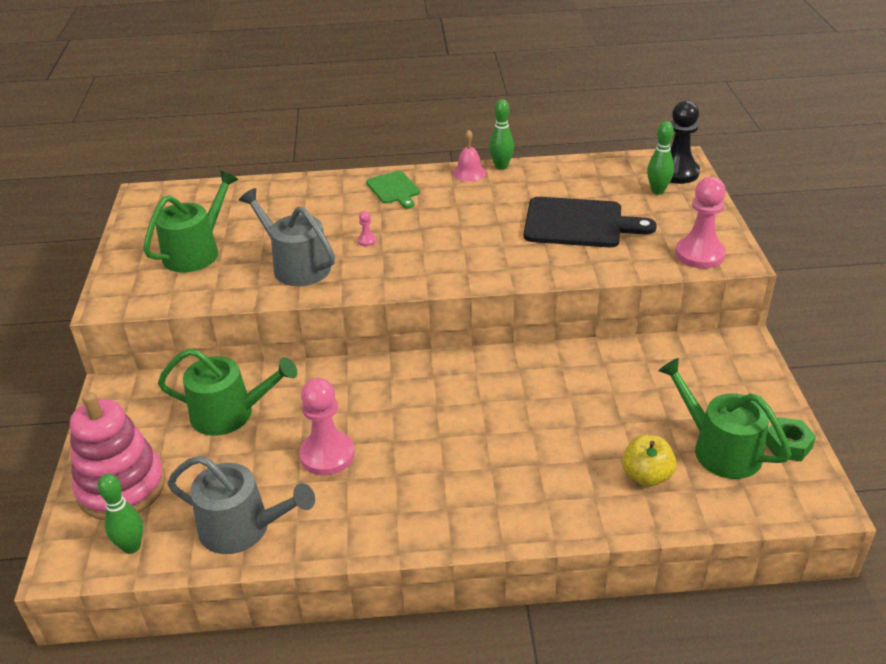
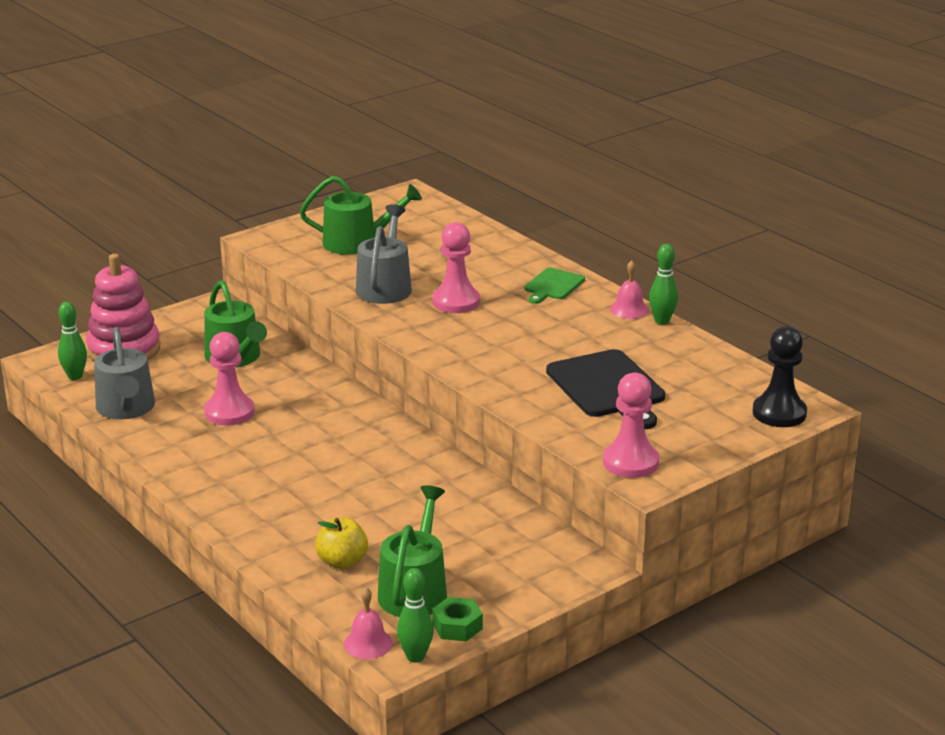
camera: 55 degrees right, 10 degrees down
(367, 241) = (456, 302): pink pawn -> pink pawn, size x2.44
(657, 191) = (725, 412): green bowling pin -> green bowling pin (415, 657)
(786, 508) = (368, 643): none -> pink bell

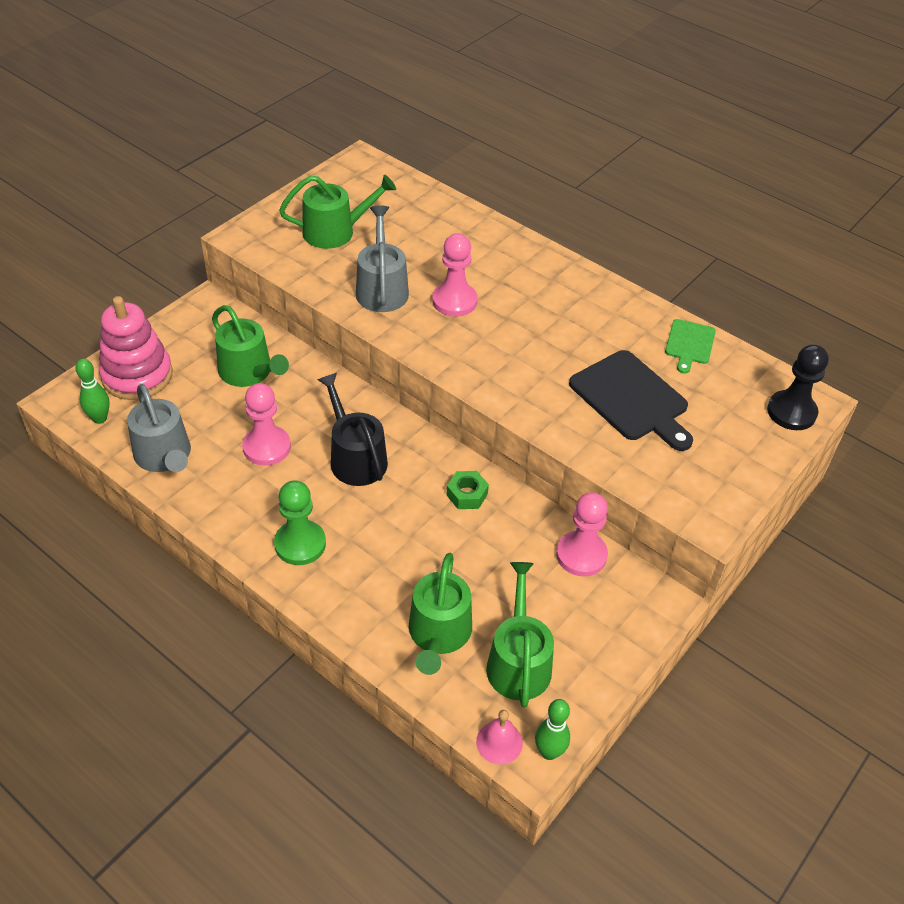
camera: 15 degrees left, 20 degrees up
(232, 483) = (300, 544): none -> green pawn
(315, 429) = (355, 458): none -> black watering can
(342, 562) = (438, 634): yellow apple -> green watering can
(457, 626) = (573, 703): green nut -> green nut (467, 494)
(553, 286) = (534, 269): green cutting board -> green cutting board (689, 344)
(629, 309) = (613, 292): pink bell -> none
(630, 462) = (688, 498): pink pawn -> pink pawn (581, 555)
(662, 321) = (647, 304): green bowling pin -> none

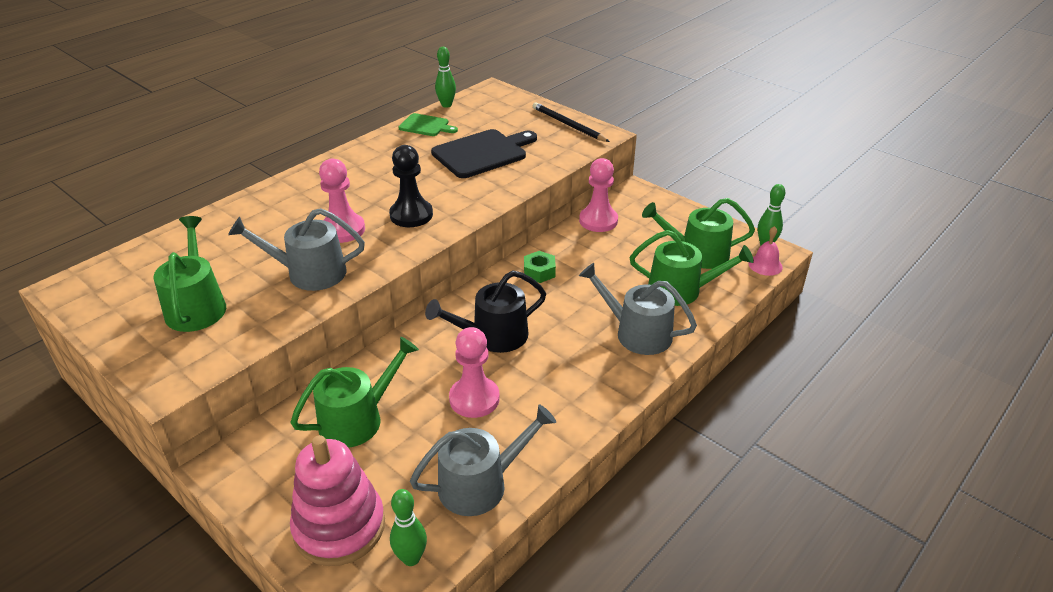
camera: 85 degrees left, 10 degrees down
(300, 544) = (598, 370): green pawn -> none
(358, 582) = (637, 333): none -> grey watering can
(730, 484) = (568, 125): none -> black pencil
(752, 359) = (446, 105): none -> green bowling pin
(791, 412) = (501, 98): black pawn -> black pawn (411, 215)

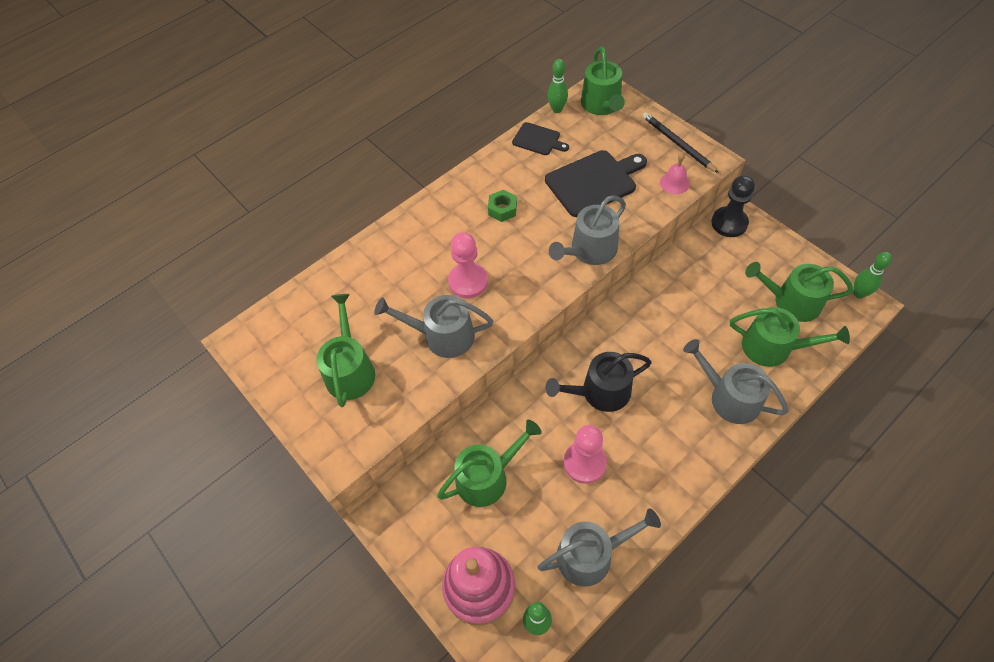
camera: 10 degrees right, 20 degrees up
(411, 215) = (529, 265): black pawn -> black pawn (729, 223)
(426, 126) = (538, 140): green cutting board -> black cutting board
(477, 201) = (590, 250): none -> grey watering can
(492, 101) = (602, 105): none -> green watering can
(539, 272) = (641, 316): green nut -> green nut (502, 209)
(598, 221) = (698, 253): pink pawn -> none
(765, 265) = (856, 320): pink bell -> pink bell (674, 183)

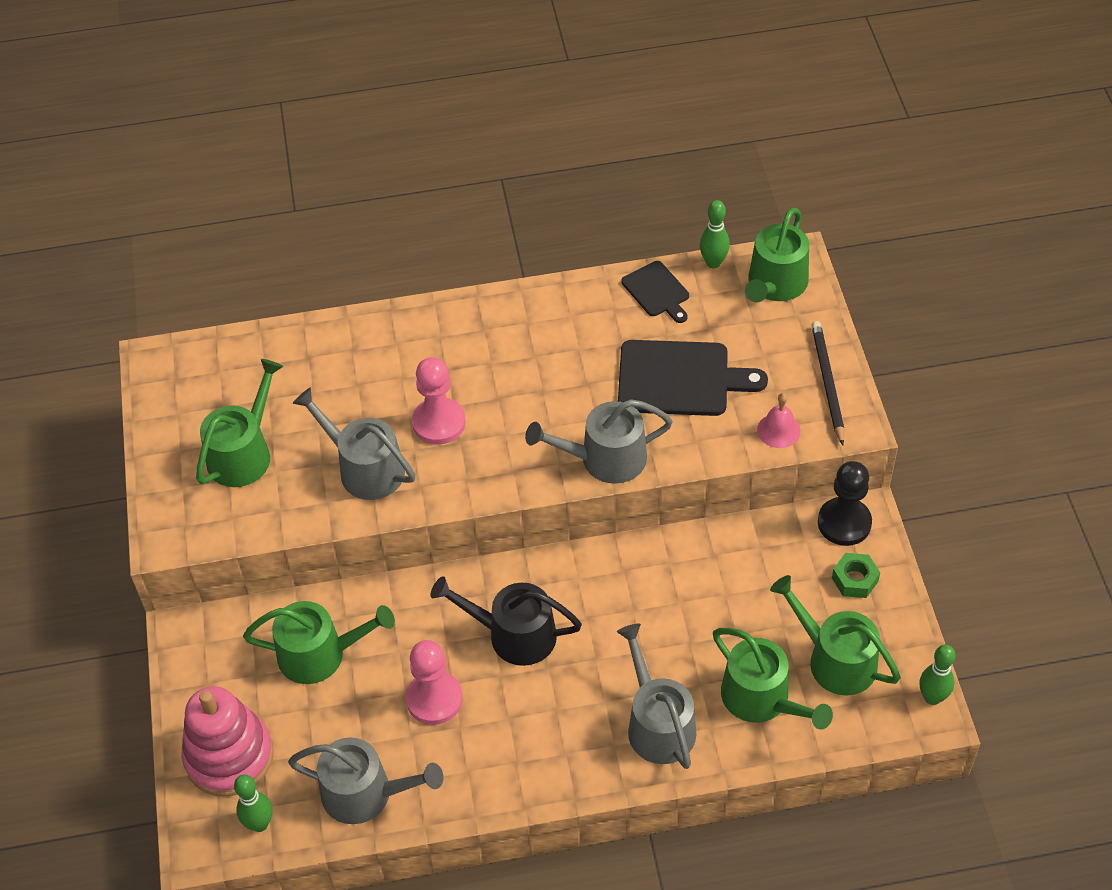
camera: 30 degrees right, 5 degrees down
(502, 209) = (544, 357): green nut -> green nut (854, 579)

